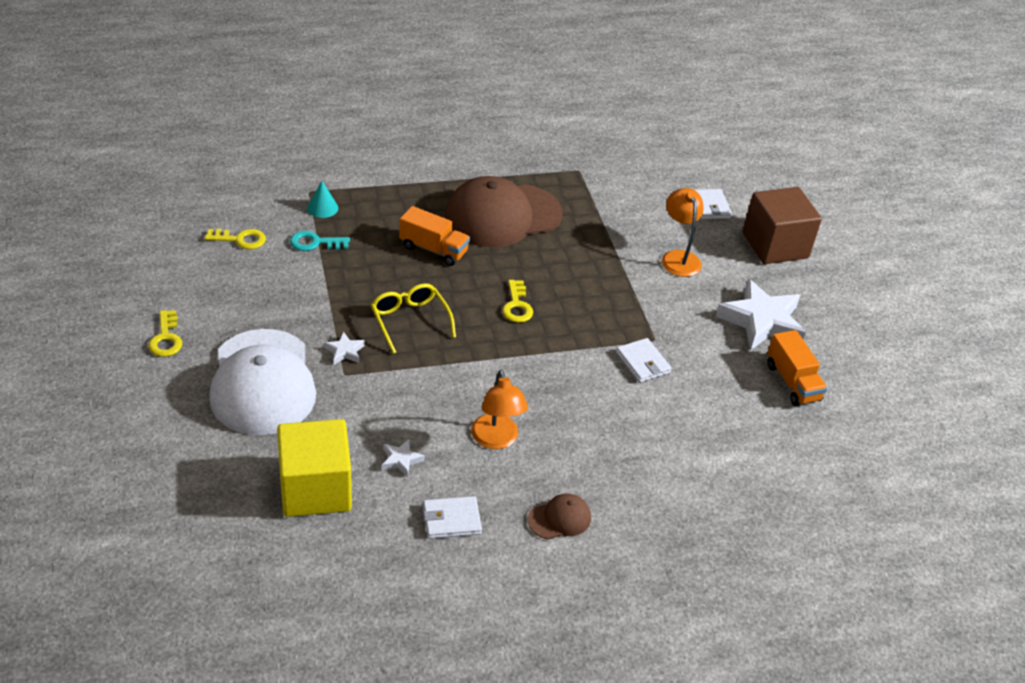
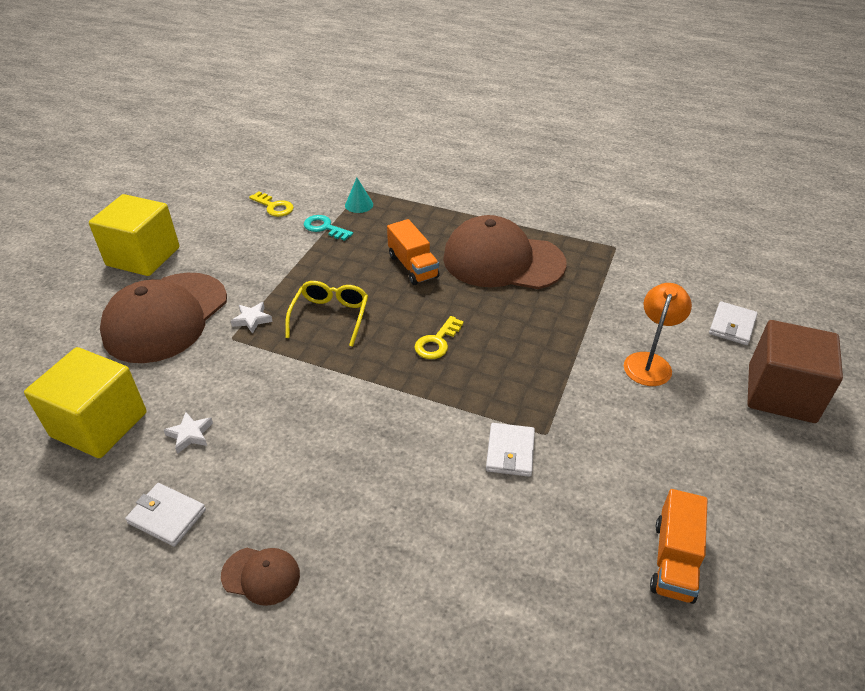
camera: 40 degrees right, 0 degrees up
(166, 338) = (143, 256): yellow key -> yellow cube
(262, 382) = (166, 317): white cap -> brown cap
(496, 440) = (289, 459): orange lamp -> none
(761, 321) = (693, 469): white star -> none

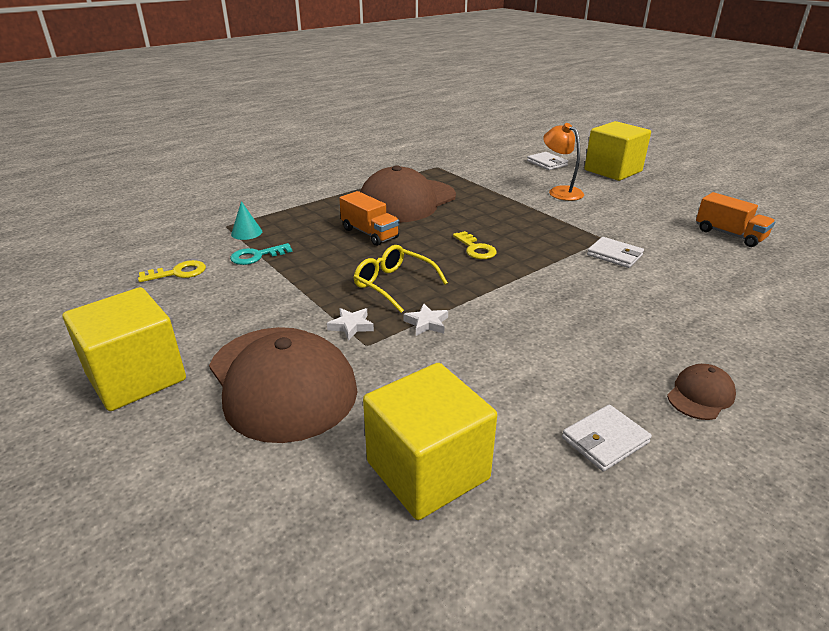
camera: 60 degrees left, 10 degrees down
(190, 434) = (495, 401): white star -> white star (427, 323)
(413, 266) = (370, 233): orange truck -> orange truck turned 45 degrees clockwise
(781, 393) = (613, 171): brown cube -> yellow cube

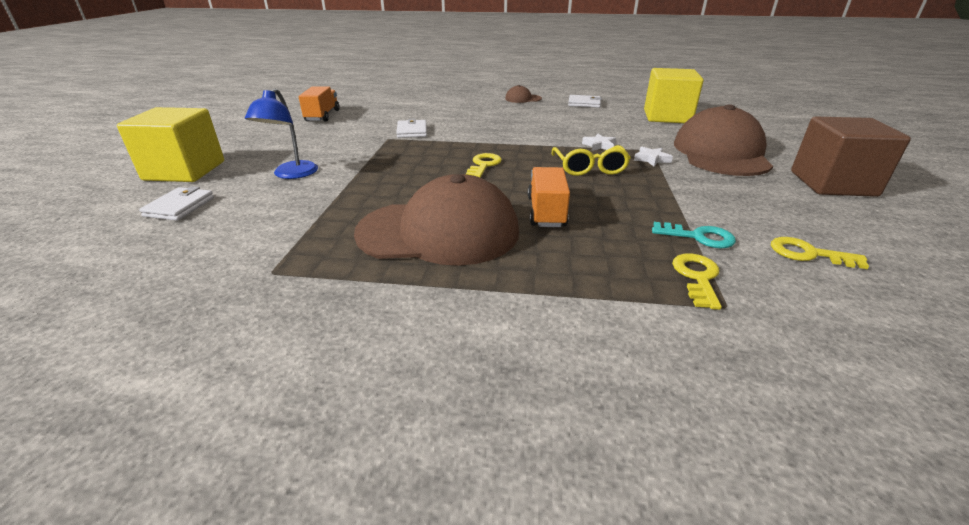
camera: 135 degrees left, 0 degrees up
(136, 377) = (832, 183): yellow cube -> brown cube
(246, 232) = (697, 277): turquoise cone -> yellow key
(560, 191) = (291, 174): orange lamp -> blue lamp

